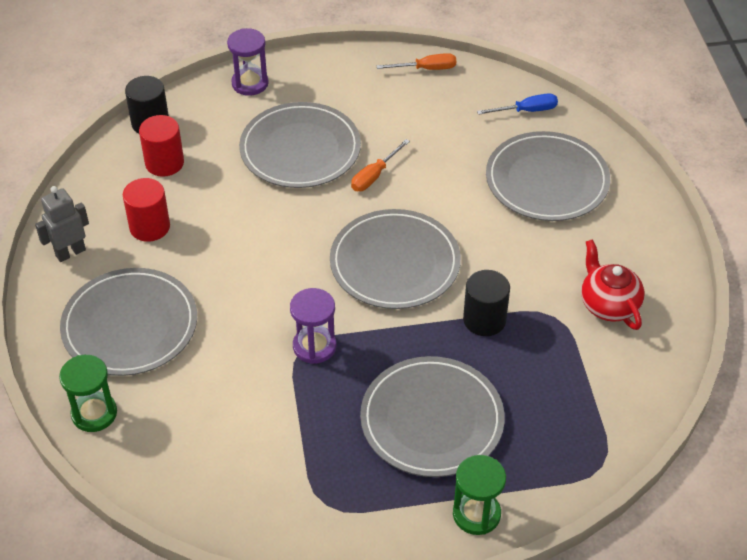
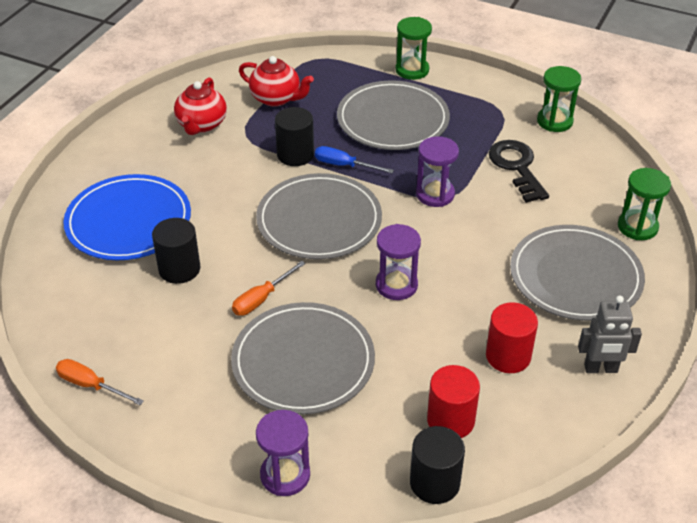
camera: 145 degrees left, 5 degrees down
(254, 522) = (554, 121): none -> green hourglass
(256, 426) = (517, 167): none -> black key
(279, 239) = (396, 285): none -> purple hourglass
(374, 176) = (261, 299): orange screwdriver -> orange screwdriver turned 150 degrees clockwise
(461, 165) = (179, 269): none -> black cylinder
(526, 111) = (62, 288): blue screwdriver -> blue screwdriver (344, 165)
(547, 180) = (128, 221): grey plate -> blue plate
(577, 380) = (276, 98): none -> red teapot

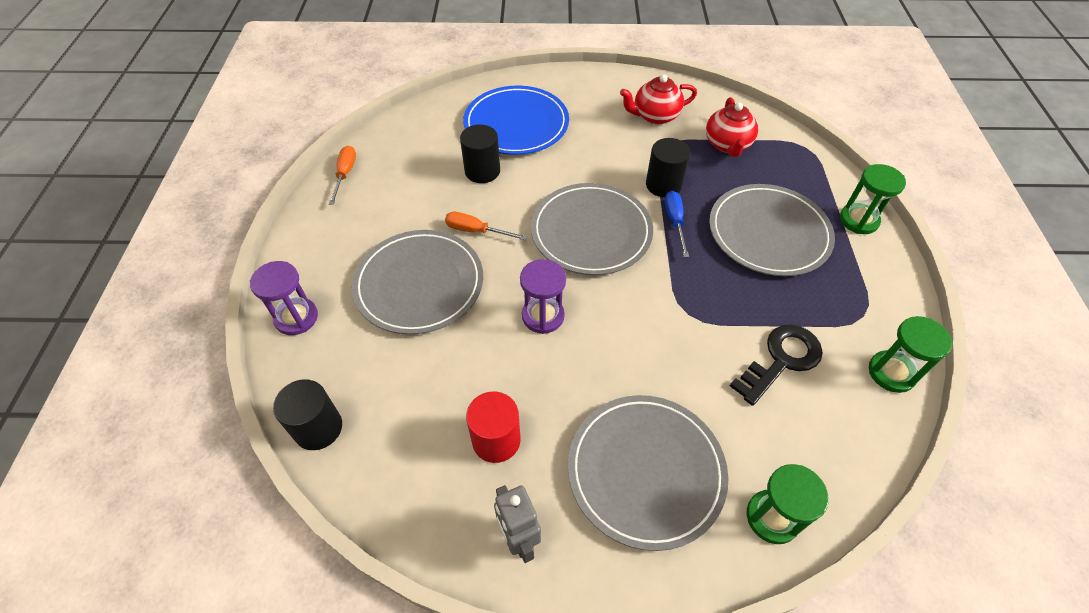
camera: 65 degrees right, 10 degrees up
(435, 194) = (685, 303): purple hourglass -> none
(450, 420) = (394, 416): red cylinder -> none

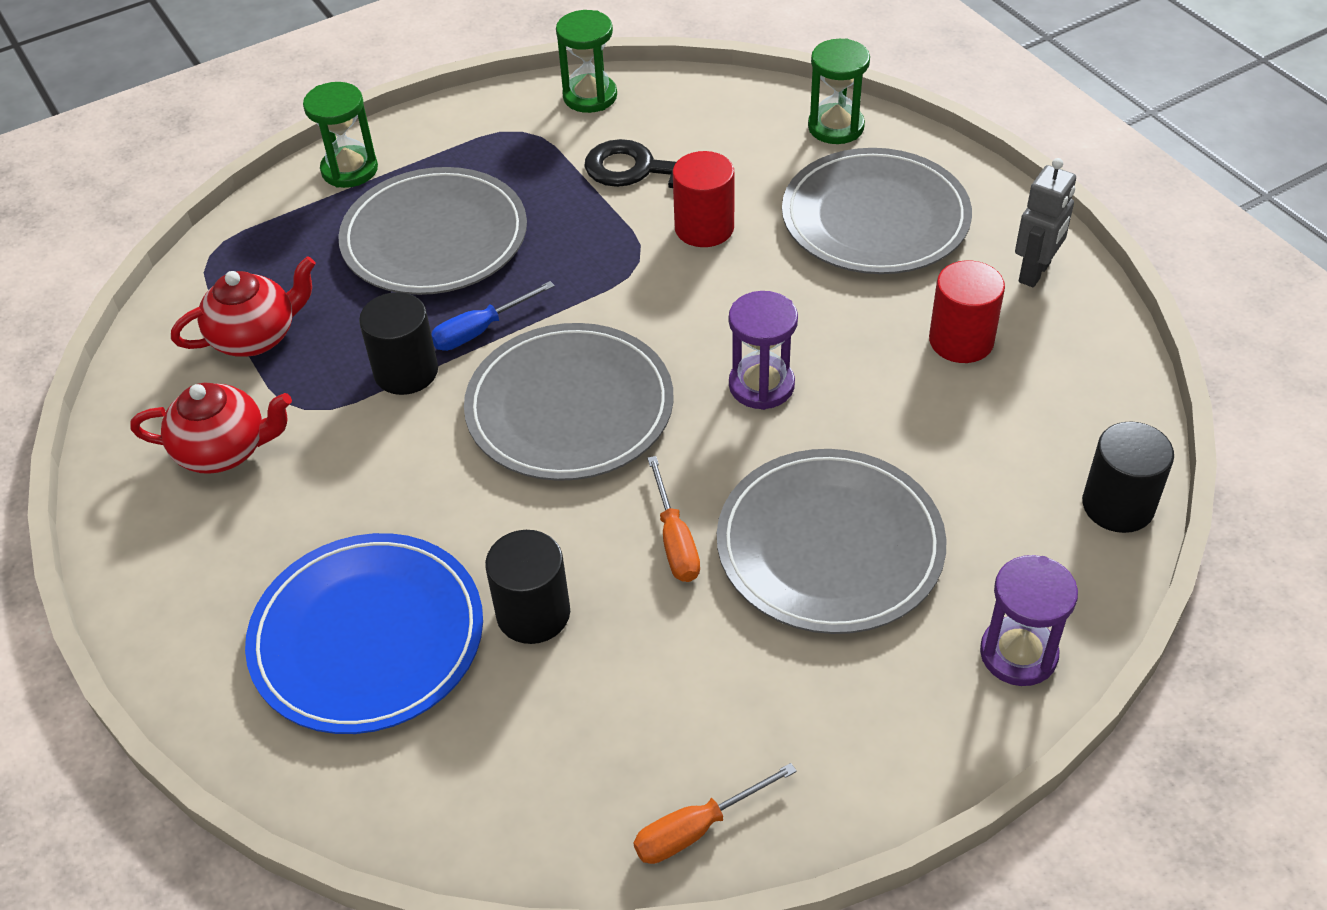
camera: 120 degrees left, 5 degrees down
(655, 116) = (224, 450): red teapot -> red teapot turned 45 degrees counterclockwise
(699, 362) = (704, 228): none -> red cylinder

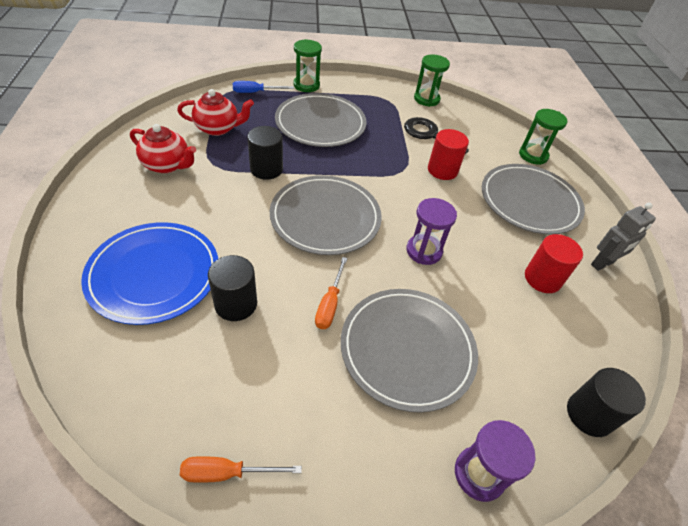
camera: 20 degrees right, 0 degrees up
(480, 330) = (311, 167): blue screwdriver -> blue screwdriver (255, 92)

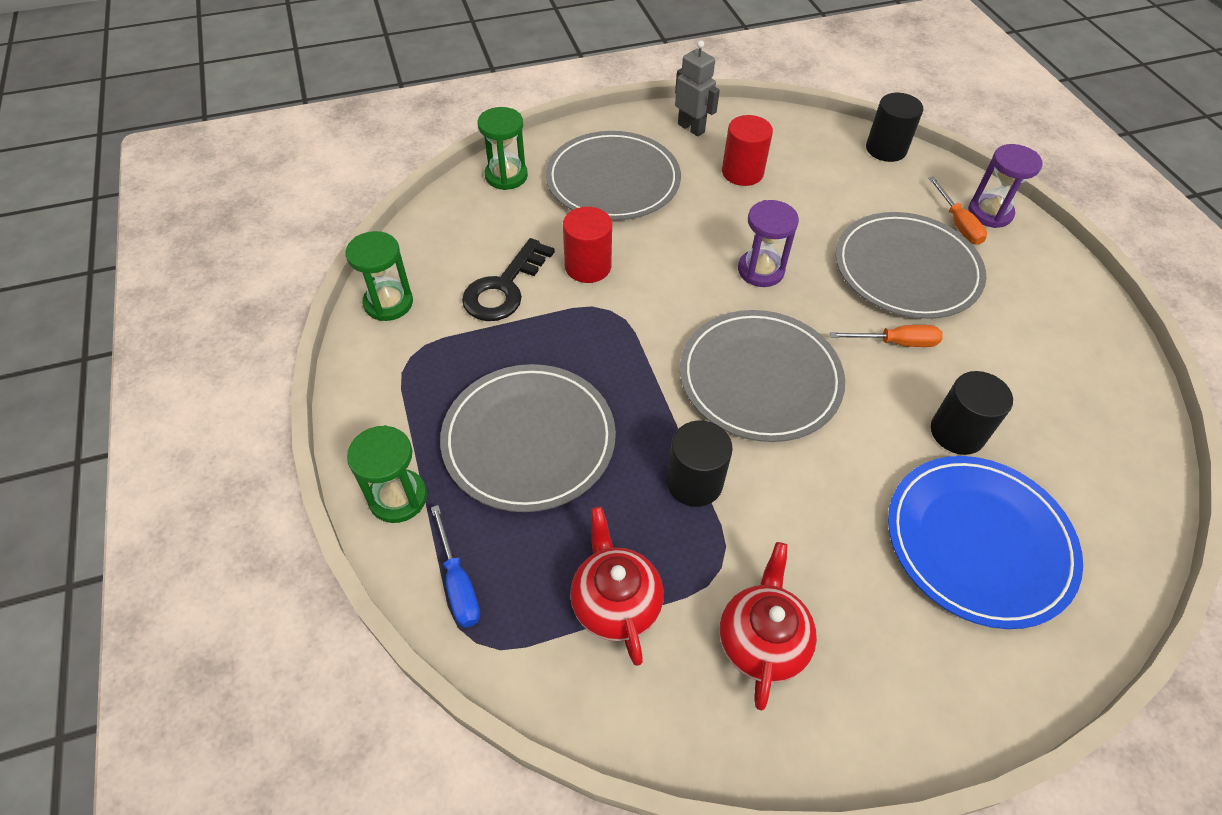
camera: 100 degrees left, 5 degrees up
(227, 473) = (1122, 376): orange screwdriver -> orange screwdriver (957, 224)

